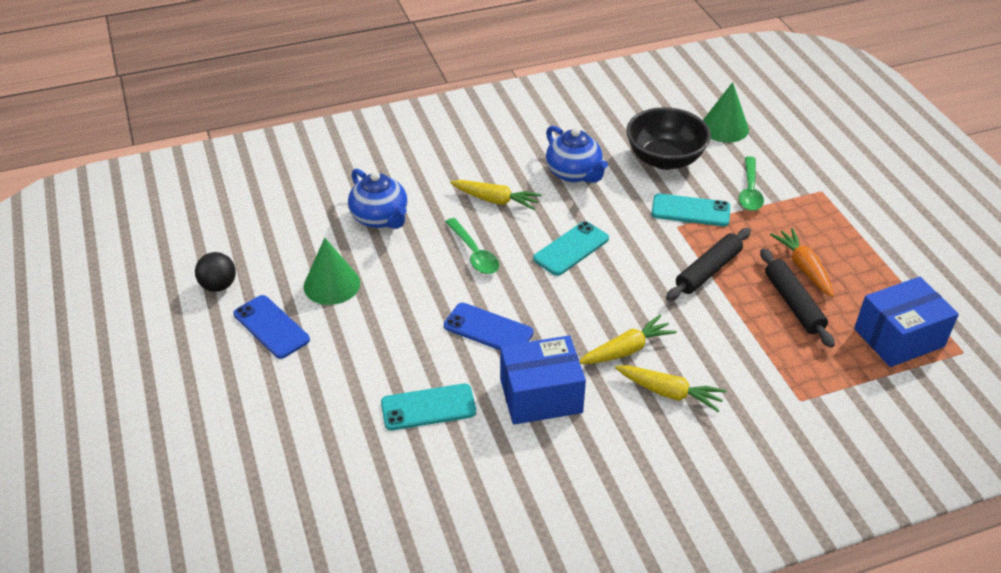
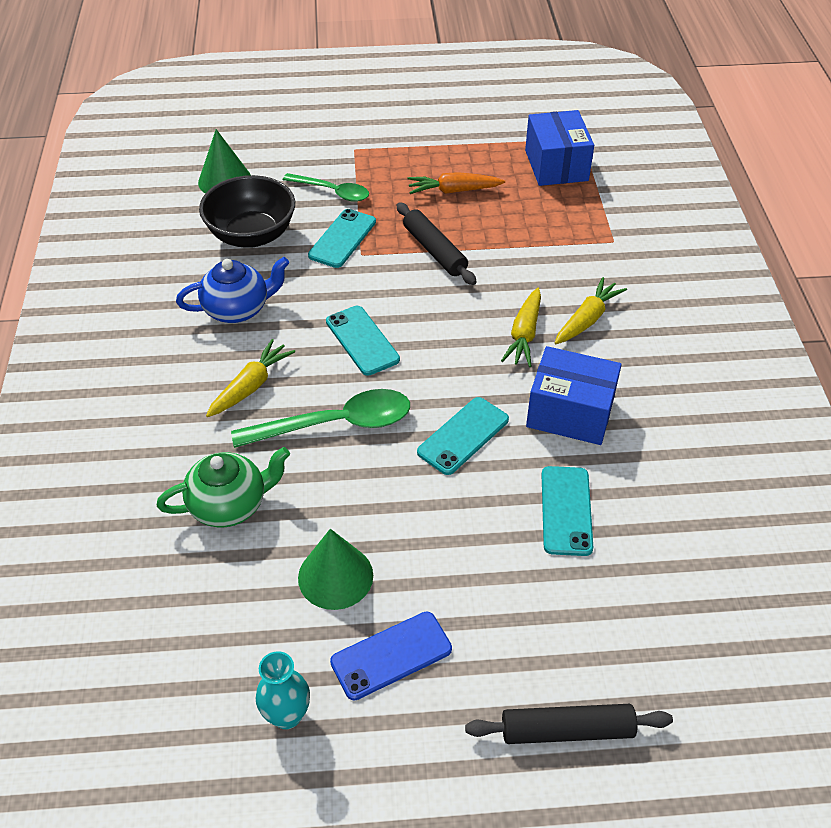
camera: 75 degrees left, 5 degrees up
(219, 286) = (287, 715): black ball -> turquoise vase
(380, 218) = (230, 505): blue teapot -> green teapot
(474, 253) = (336, 424): green spoon -> green spoon, size x1.54
(488, 329) = (463, 436): blue phone -> turquoise phone
(541, 395) = (570, 413): blue box -> blue box turned 75 degrees counterclockwise
(626, 350) = (524, 334): yellow carrot -> yellow carrot turned 150 degrees counterclockwise
(793, 303) = (497, 210): black rolling pin -> black rolling pin (567, 730)

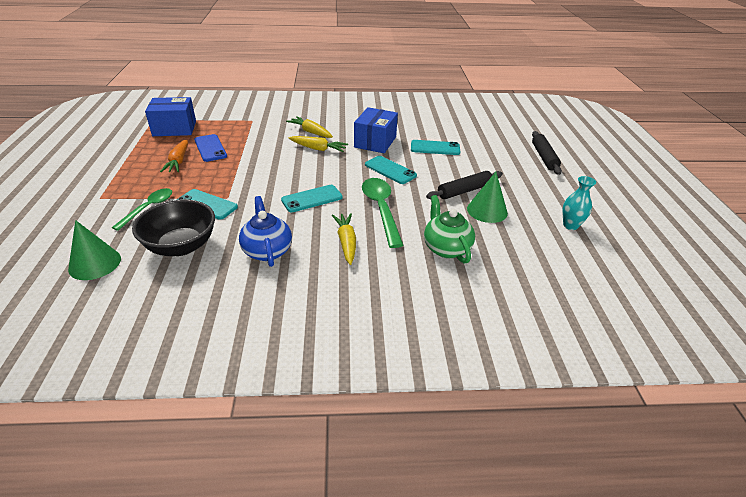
camera: 90 degrees left, 10 degrees down
(251, 386) = (346, 242): yellow carrot -> yellow carrot turned 45 degrees clockwise
(391, 656) = (526, 195): blue phone -> blue phone (210, 148)
(435, 250) = (236, 171): black rolling pin -> black rolling pin (464, 191)

